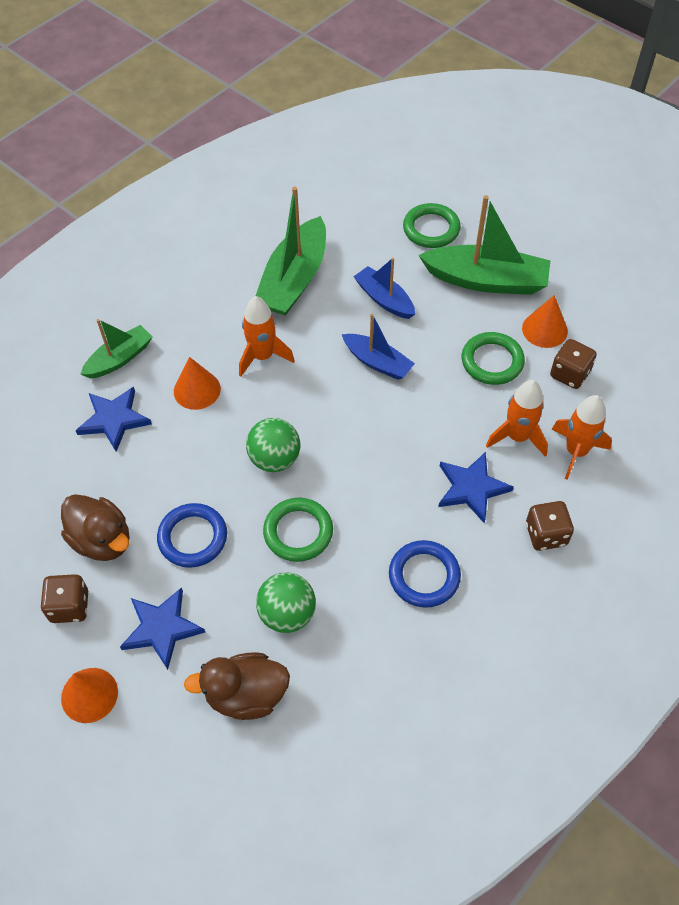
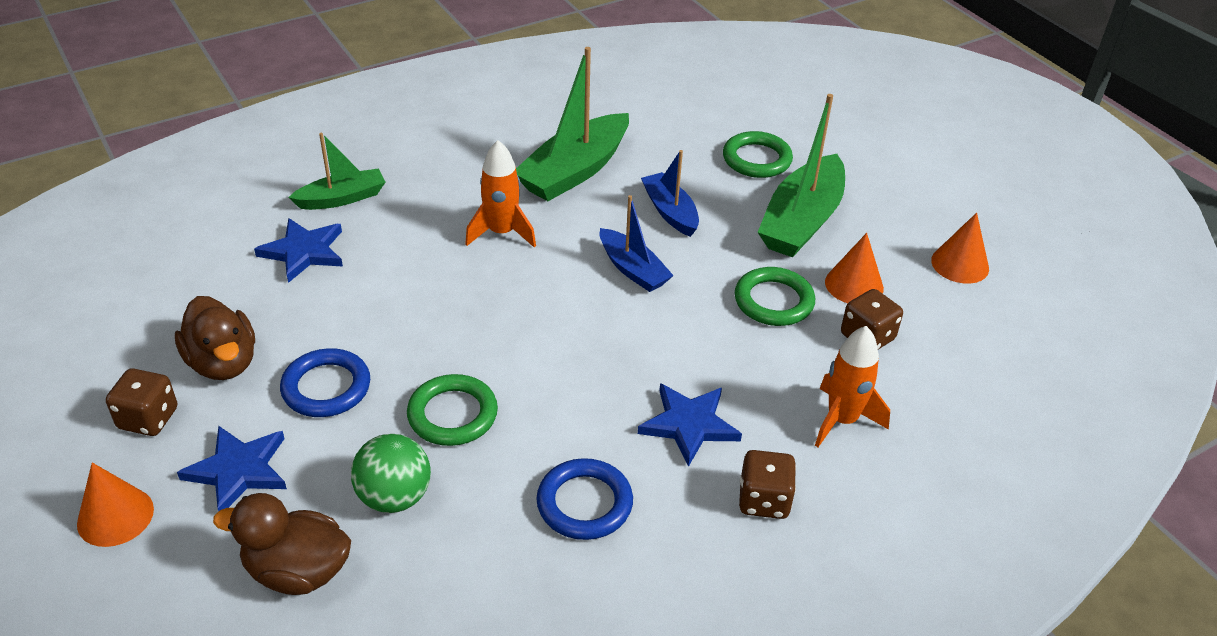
camera: 15 degrees right, 15 degrees down
(197, 390) = (410, 246): orange cone -> orange cone (960, 264)
(275, 459) = (463, 334): green ball -> none
(486, 280) = (801, 221): green boat -> green boat turned 90 degrees clockwise
(517, 437) = (772, 385): orange rocket -> none

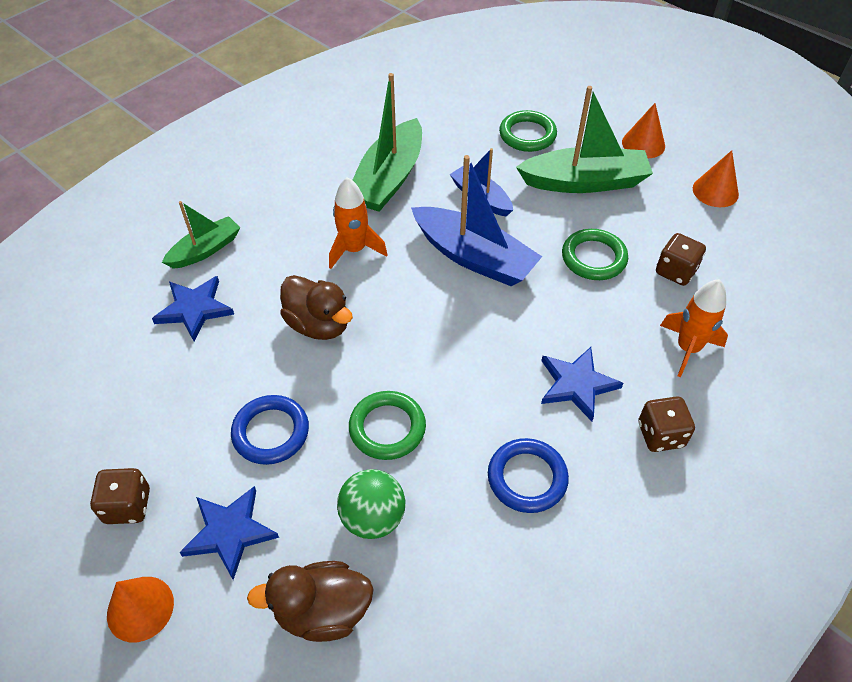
camera: 15 degrees left, 10 degrees up
(223, 363) = (171, 433): brown duck -> brown duck (318, 324)
(633, 269) = (474, 257): blue boat -> blue boat, size x1.70
(801, 221) = (584, 182): green boat -> green boat turned 105 degrees counterclockwise
(854, 285) = (647, 228): orange cone -> orange cone (643, 144)

